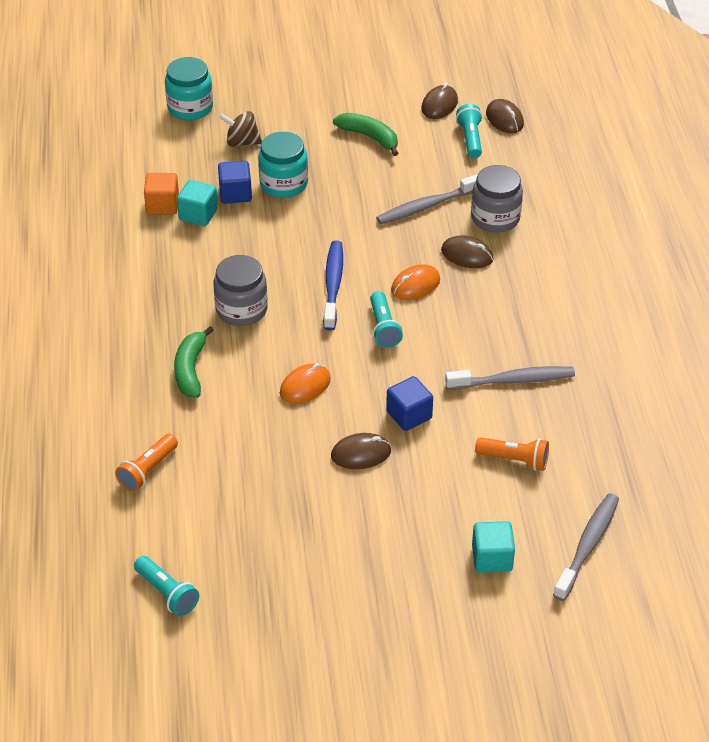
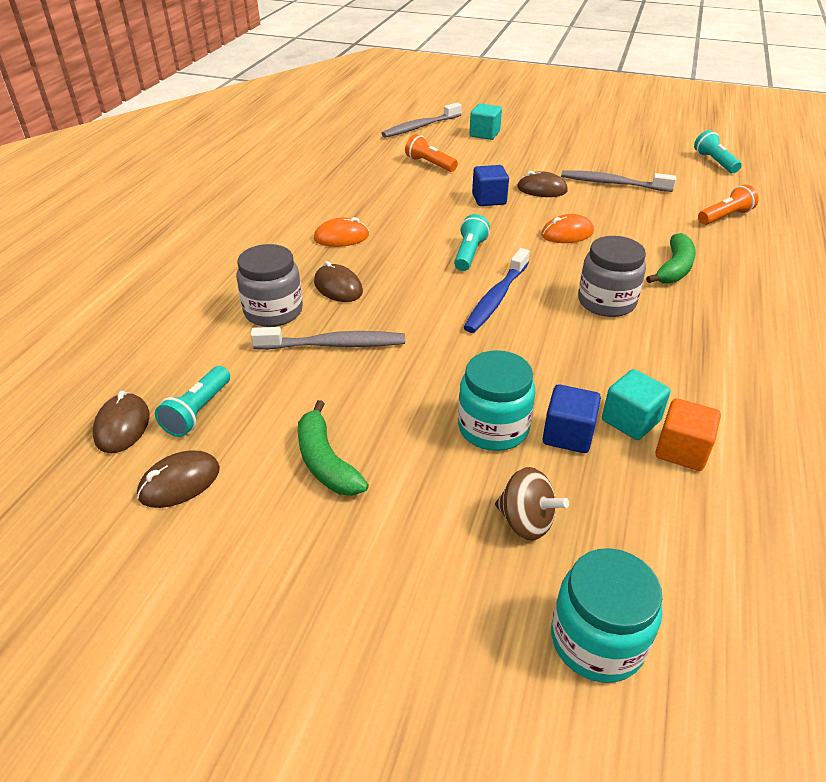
camera: 155 degrees left, 5 degrees down
(415, 285) = (412, 276): orange mouse -> orange mouse (341, 237)
(513, 380) = (388, 198): grey toothbrush -> grey toothbrush (612, 183)

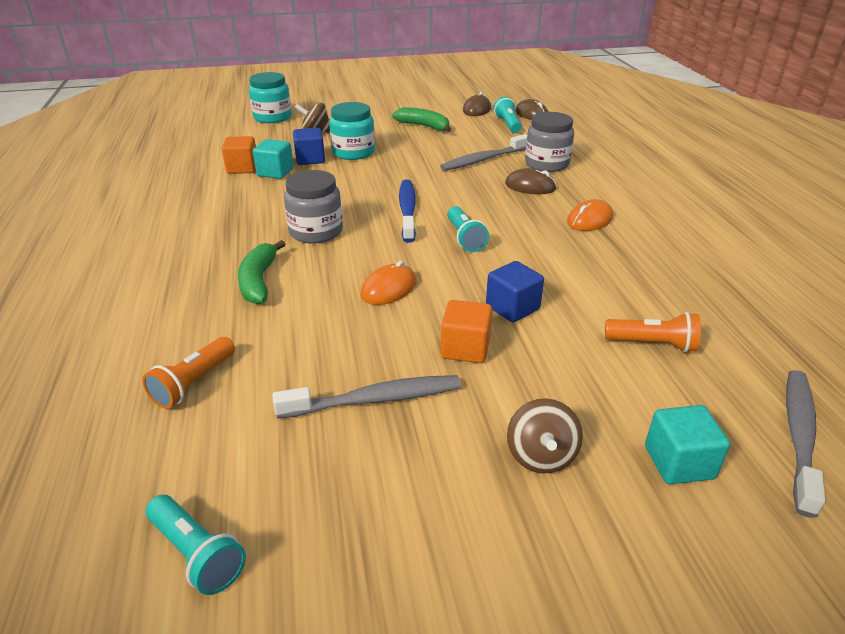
camera: 150 degrees right, 5 degrees down
(542, 189) = (465, 348): brown mouse -> orange cube
(543, 149) = (541, 456): none -> brown spinning top

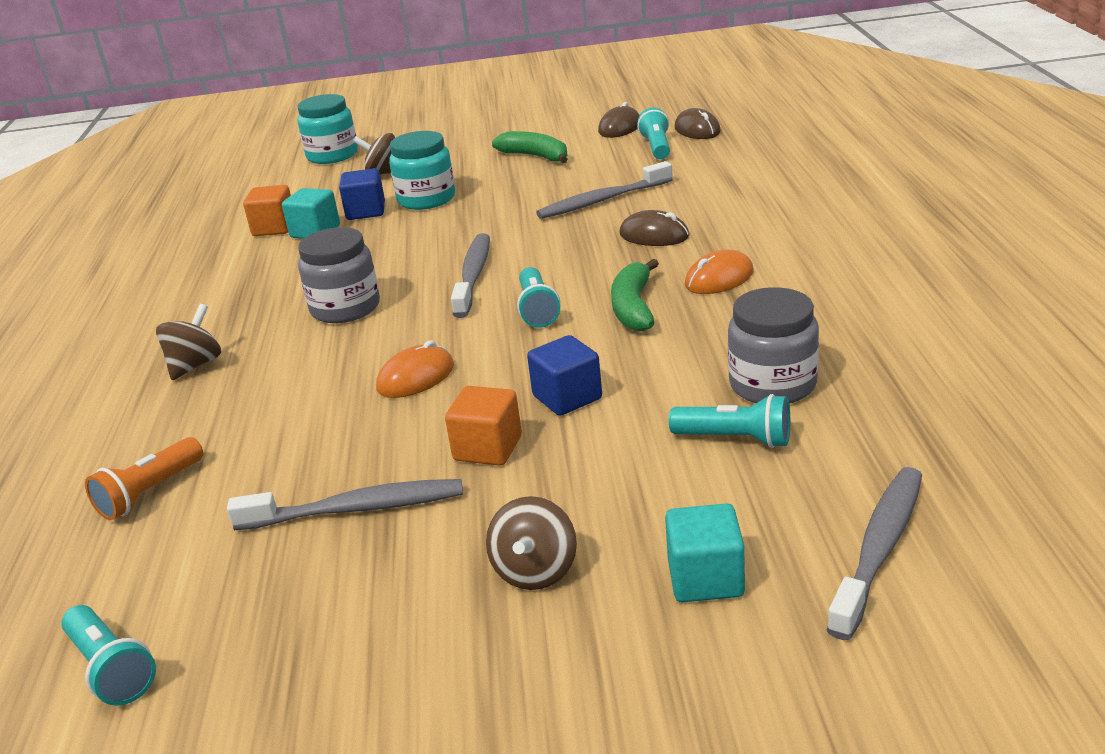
camera: 10 degrees right, 5 degrees down
(206, 274) = (195, 365): none -> brown spinning top
(259, 281) = (257, 372): green banana -> green banana (634, 307)
(407, 210) = (473, 275): blue toothbrush -> grey toothbrush
(547, 164) = (690, 202): grey jar -> grey jar (772, 385)
(653, 344) = (735, 439): orange flashlight -> turquoise flashlight

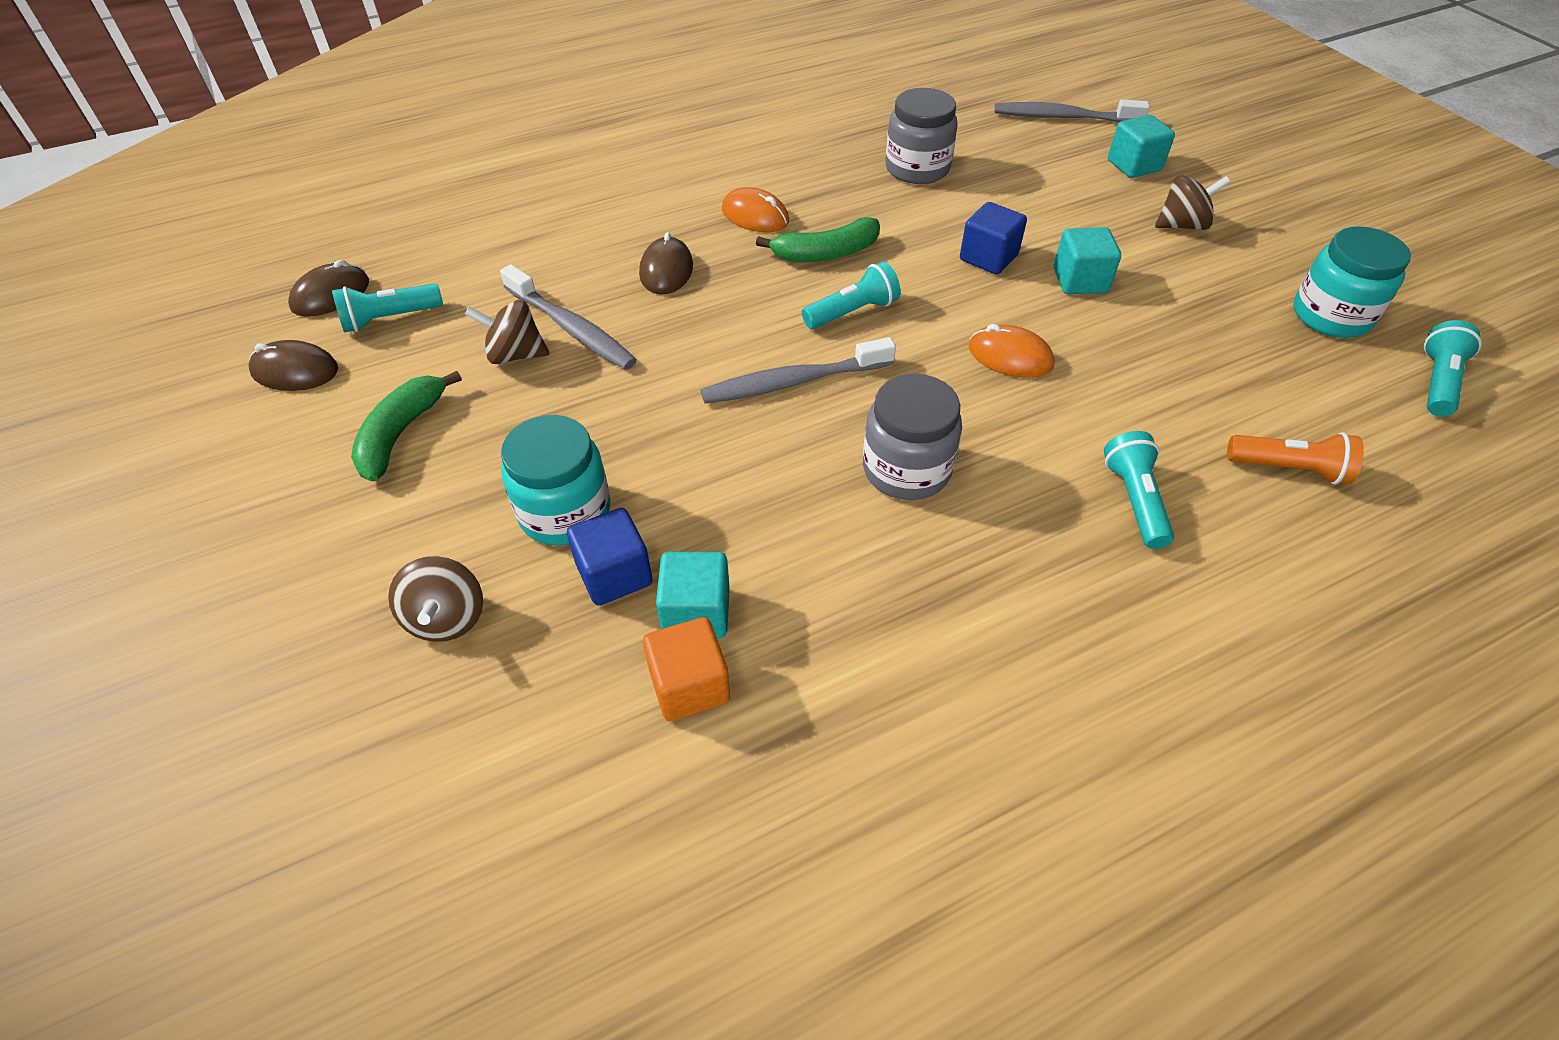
camera: 115 degrees left, 20 degrees up
(195, 365) = (1092, 559): brown spinning top -> brown spinning top (515, 354)
(332, 155) = (328, 764): turquoise jar -> turquoise jar (1331, 316)
(356, 509) = (1197, 325): grey toothbrush -> none
(488, 448) = (1080, 280): orange cube -> turquoise cube
(735, 439) = (993, 174): turquoise flashlight -> turquoise flashlight (1134, 500)

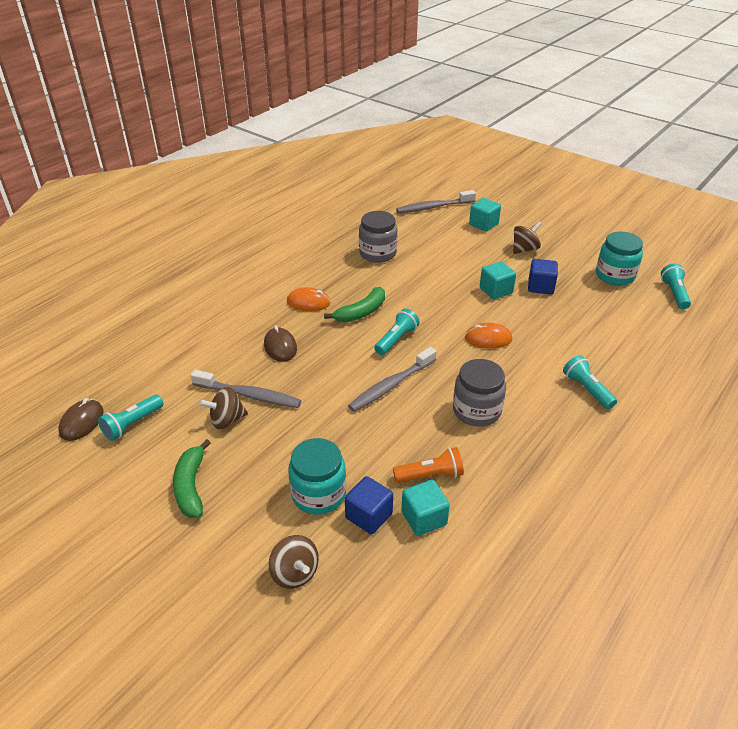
camera: 25 degrees left, 10 degrees down
(295, 371) = (94, 474): brown mouse -> none
(689, 685) = (445, 554): orange cube -> none
(988, 258) = (445, 291): blue cube -> blue cube (540, 287)
(1289, 469) = (640, 353): orange flashlight -> orange flashlight (430, 475)

